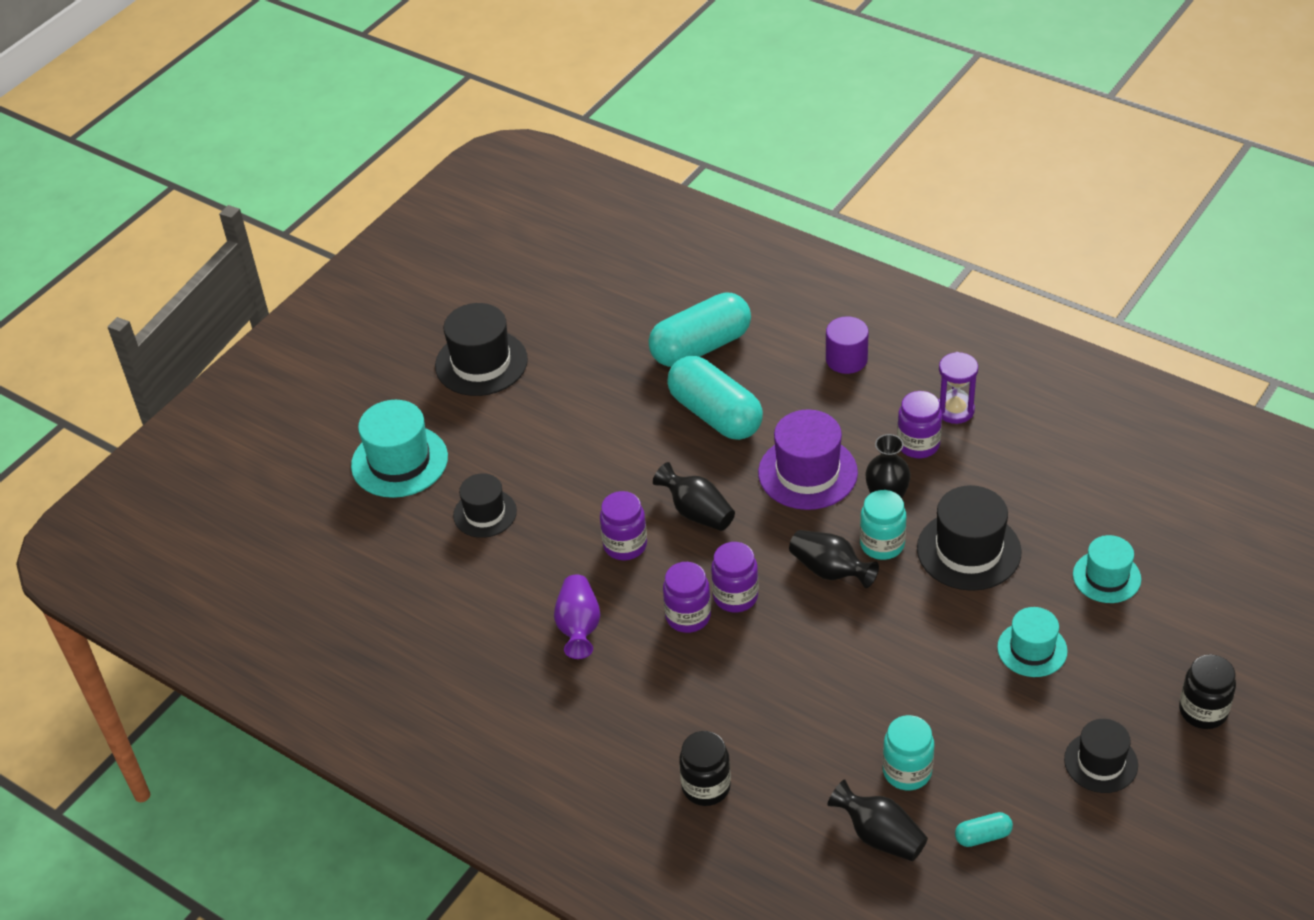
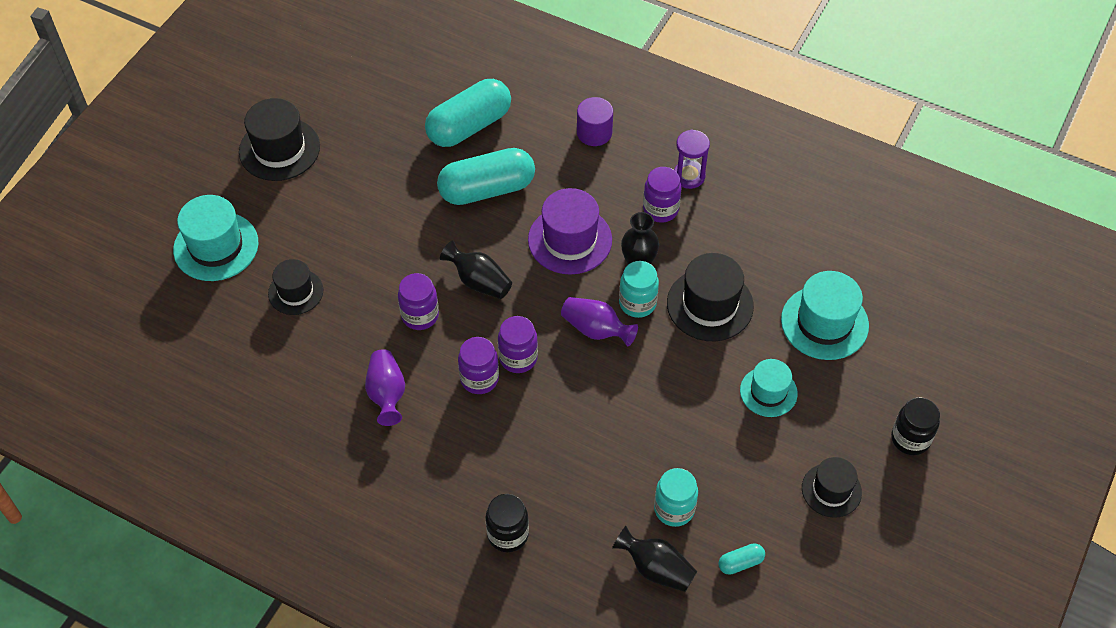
camera: 10 degrees left, 10 degrees up
(715, 414) = (487, 189): turquoise capsule -> turquoise capsule turned 60 degrees counterclockwise
(830, 571) = (596, 330): black vase -> purple vase
(1106, 577) = (824, 323): turquoise hat -> turquoise hat, size x1.57

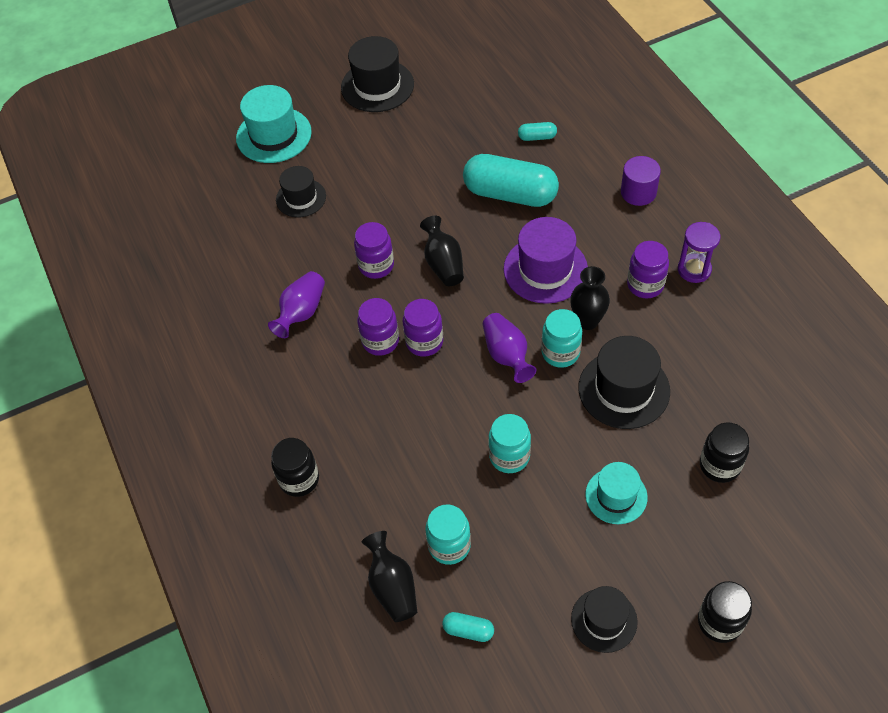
camera: 40 degrees right, 0 degrees up
(469, 126) = (537, 137): turquoise capsule -> turquoise capsule, size x0.42
(664, 410) = (509, 456): none -> turquoise jar
(824, 323) = (719, 465): turquoise hat -> black jar

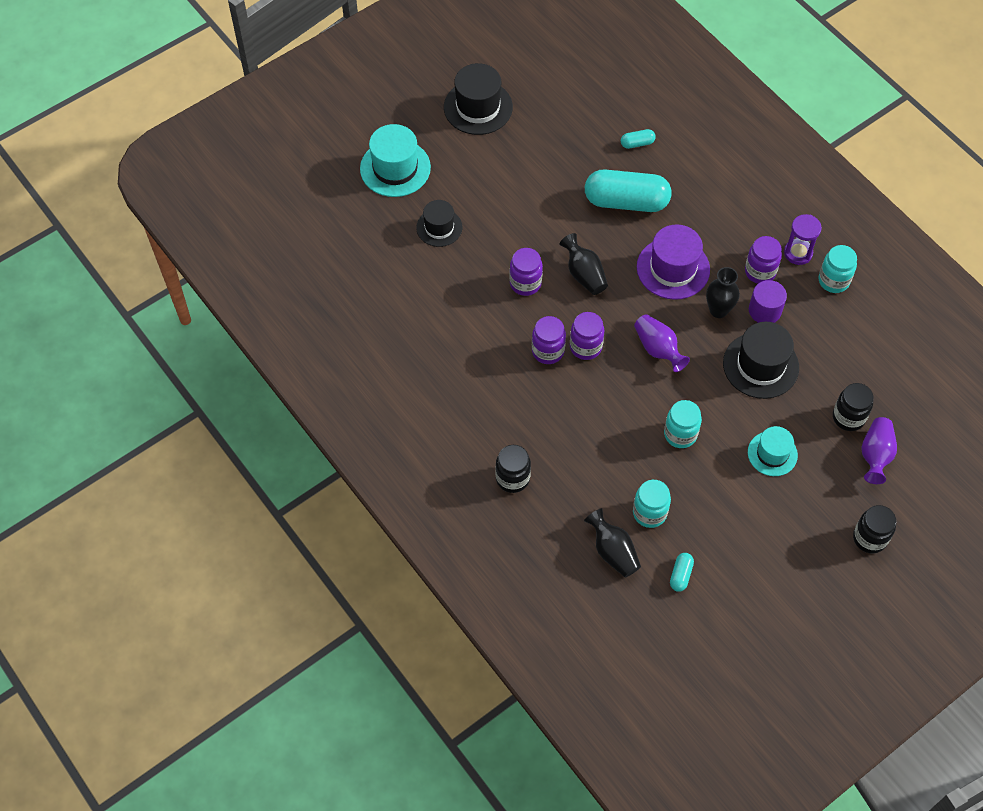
camera: 15 degrees left, 5 degrees up
(301, 312) = (472, 334): purple vase -> purple vase (875, 455)
(468, 630) = (680, 575): turquoise capsule -> turquoise capsule turned 75 degrees counterclockwise
(560, 353) = (702, 341): turquoise jar -> turquoise jar (833, 281)
(604, 620) = (782, 551): black hat -> none
(638, 192) = (737, 187): purple cylinder -> purple cylinder (765, 310)

